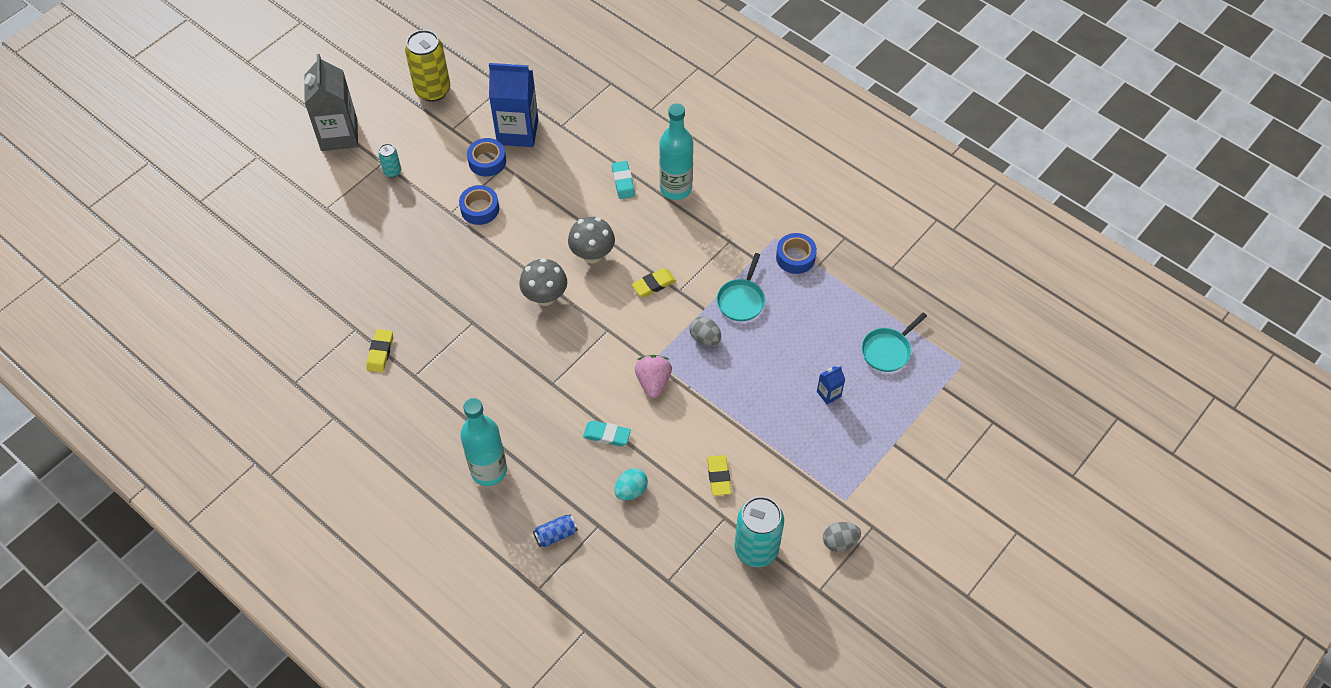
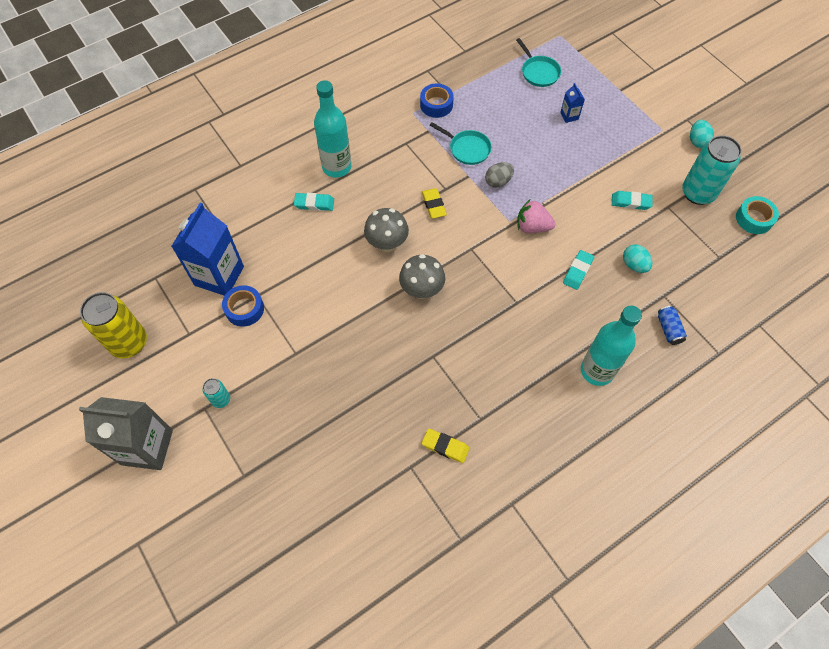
camera: 75 degrees left, 5 degrees up
(480, 209) = (301, 326): blue tape -> none
(719, 477) = (631, 202): yellow eraser -> turquoise eraser
(736, 617) = (754, 219): none -> turquoise tape
(839, 542) = (697, 141): grey egg -> turquoise egg

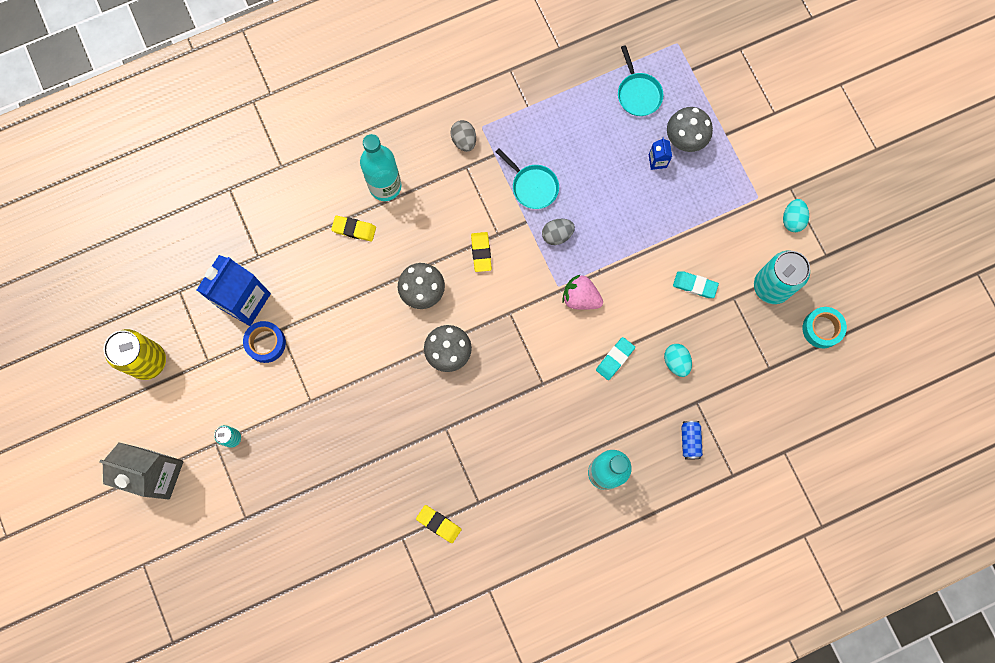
camera: 10 degrees right, 15 degrees up
(314, 204) = (354, 229): turquoise eraser -> yellow eraser
(399, 124) = (464, 140): none -> grey egg
(436, 105) = (510, 120): blue tape -> none
(587, 98) = (685, 139): none -> grey mushroom

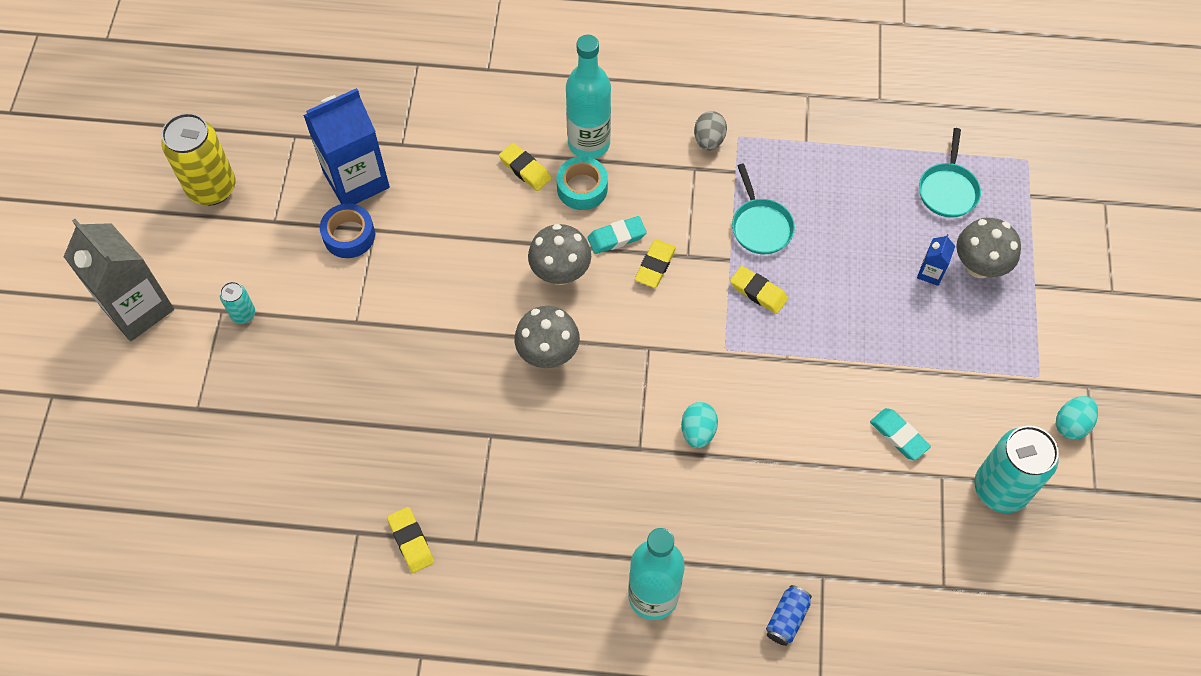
camera: 30 degrees right, 15 degrees down
(557, 235) = (758, 292): grey egg -> yellow eraser
(580, 297) = (745, 375): pink strawberry -> none
(615, 359) = (746, 468): turquoise eraser -> turquoise eraser (616, 237)
(676, 362) = (823, 513): turquoise egg -> turquoise egg (698, 431)
(822, 329) = (1042, 576): turquoise tape -> turquoise tape (582, 188)

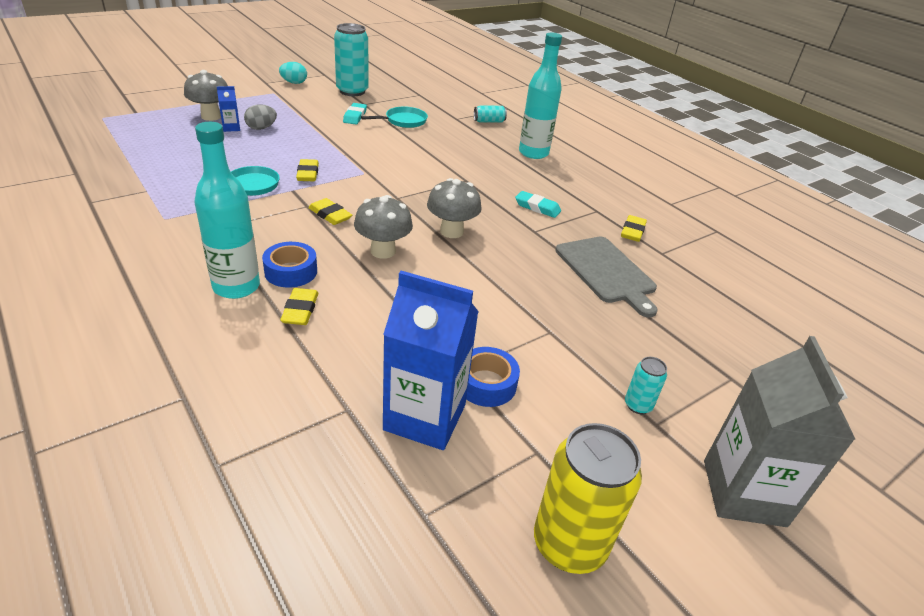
camera: 135 degrees left, 25 degrees down
(379, 442) = (606, 272): none -> grey cutting board
(582, 188) = (291, 271): turquoise tape -> blue tape
(616, 237) = (323, 238): turquoise eraser -> turquoise eraser (537, 207)
(655, 266) = (330, 215): yellow eraser -> yellow eraser turned 60 degrees clockwise
(698, 431) = (430, 166): turquoise egg -> none
(709, 140) = (180, 229): grey egg -> grey egg (261, 128)
(787, 619) = (489, 121): blue can -> turquoise can
(948, 190) = (153, 135): turquoise pan -> turquoise pan (403, 121)

